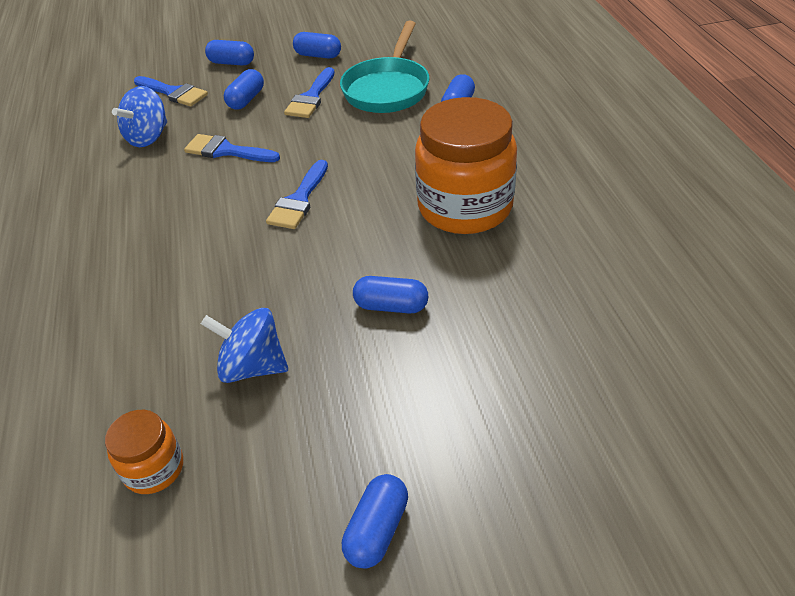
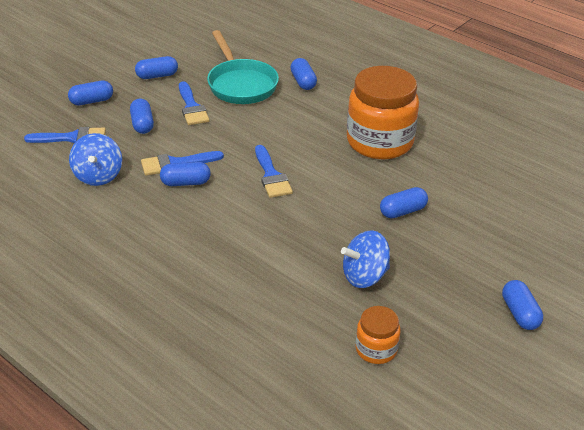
camera: 40 degrees left, 5 degrees down
(211, 174) = (185, 183): none -> blue capsule

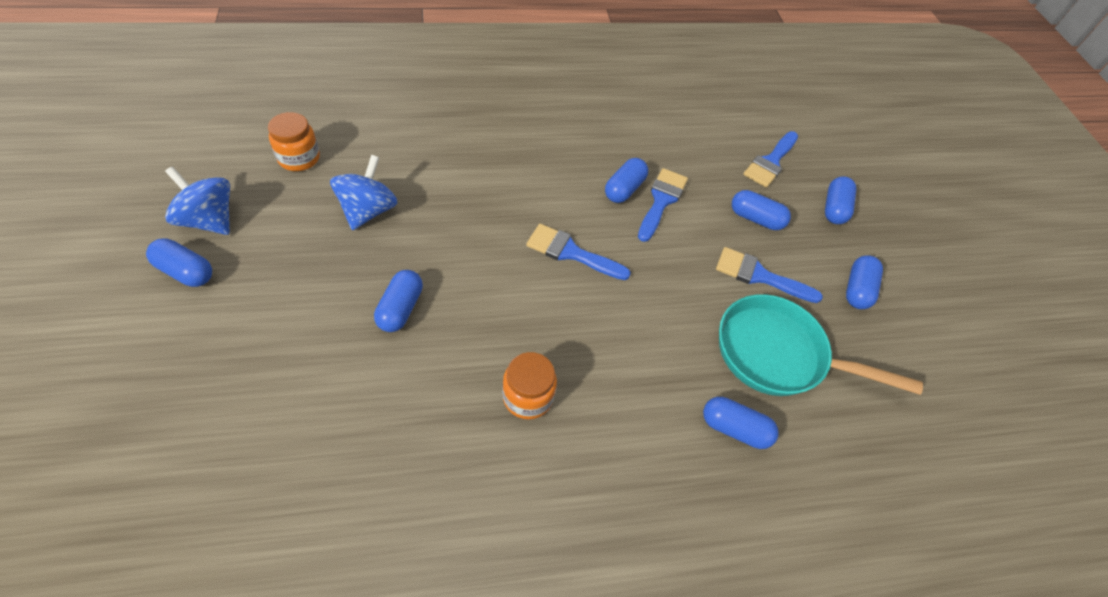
camera: 125 degrees right, 15 degrees up
(98, 176) = (691, 146): blue spinning top -> blue spinning top (209, 220)
(379, 142) = (528, 397): orange jar -> orange jar, size x0.48

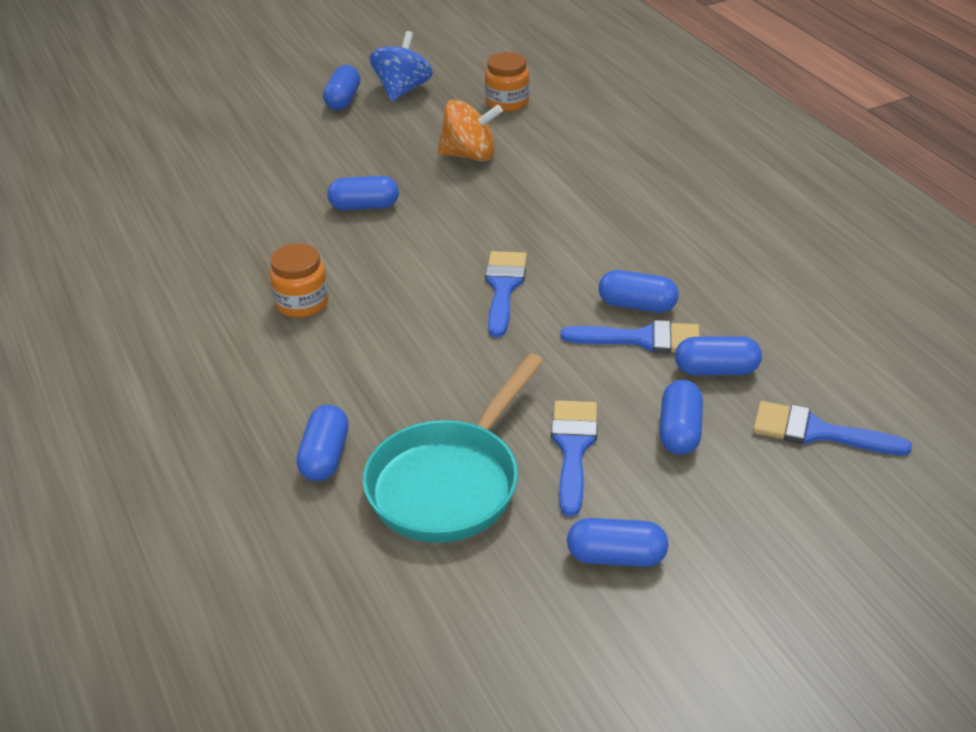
camera: 80 degrees right, 15 degrees down
(368, 211) = (469, 155): blue spinning top -> orange spinning top
(778, 355) = (450, 483): turquoise pan -> turquoise pan turned 150 degrees counterclockwise
(834, 209) = (773, 517): blue capsule -> blue capsule (716, 370)

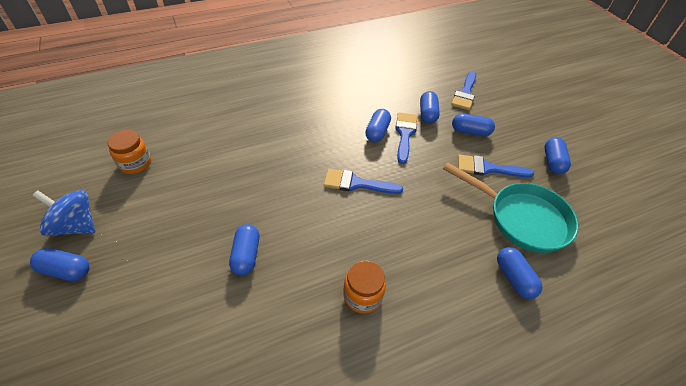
camera: 90 degrees left, 10 degrees up
(325, 457) = (514, 278): blue capsule -> blue capsule turned 60 degrees clockwise
(469, 155) = (199, 189): orange spinning top -> none

